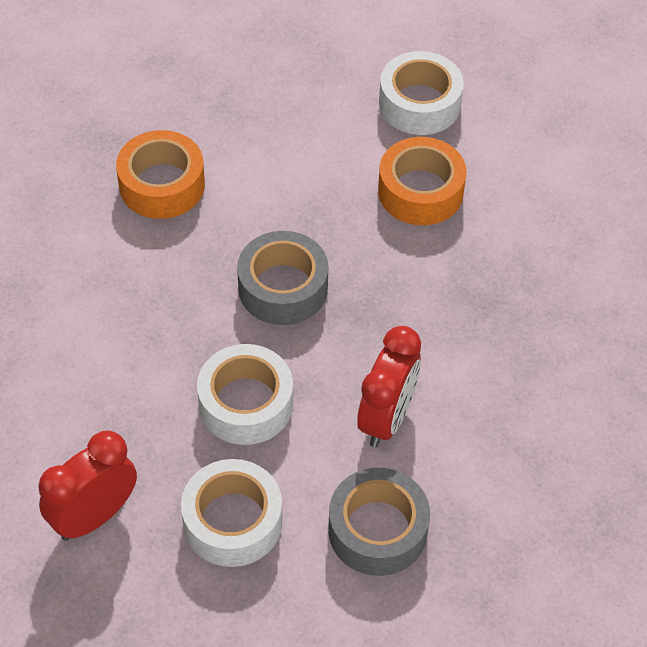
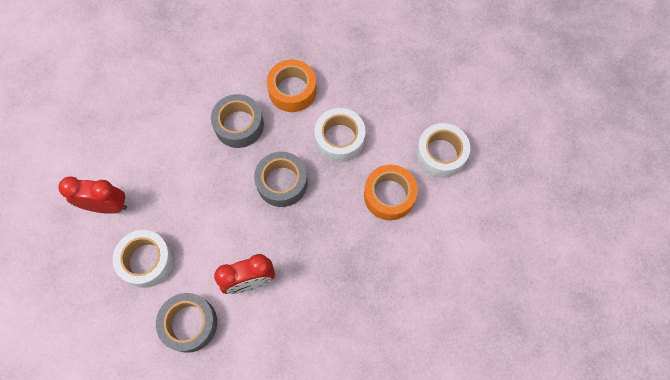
camera: 50 degrees right, 15 degrees up
(146, 277) = (239, 125): none -> grey tape
(246, 404) = (209, 218): white tape -> white tape (339, 139)

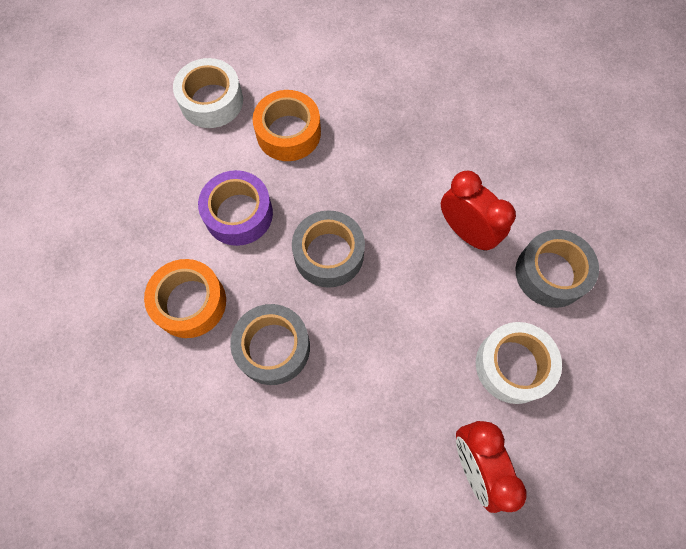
camera: 115 degrees left, 0 degrees up
(339, 139) = (238, 214): white tape -> purple tape

